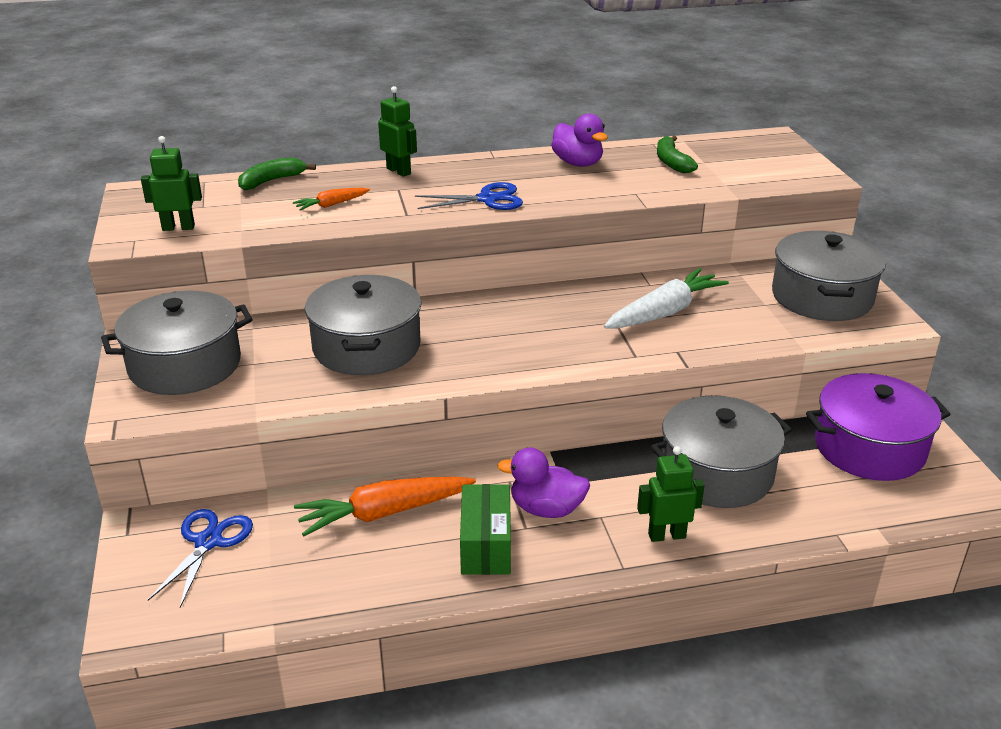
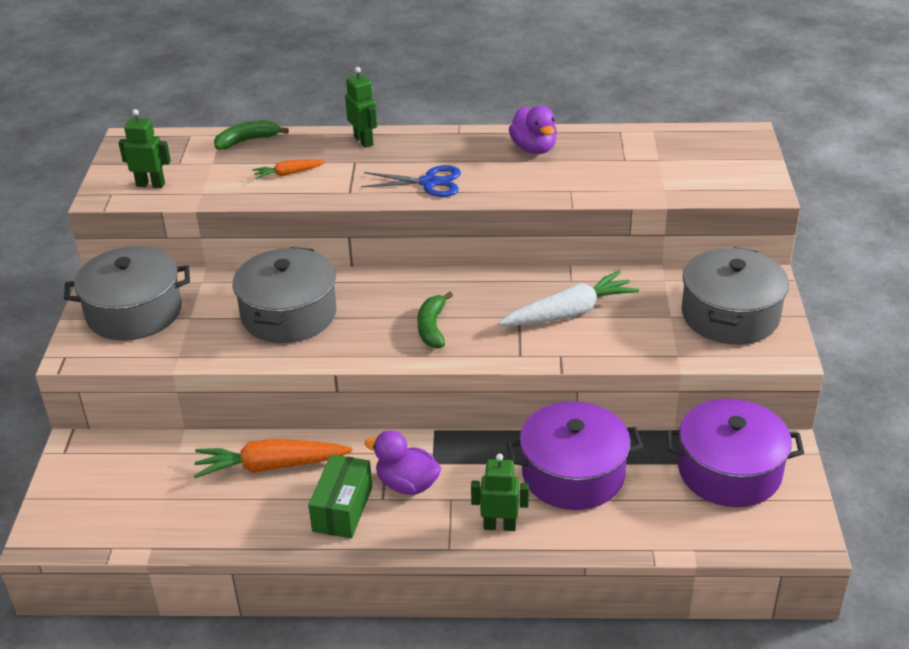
camera: 15 degrees right, 5 degrees up
(208, 542) = (123, 469): blue scissors -> none
(672, 162) = (626, 156): green banana -> green banana (432, 327)
(717, 473) = (573, 474): grey pot -> purple pot

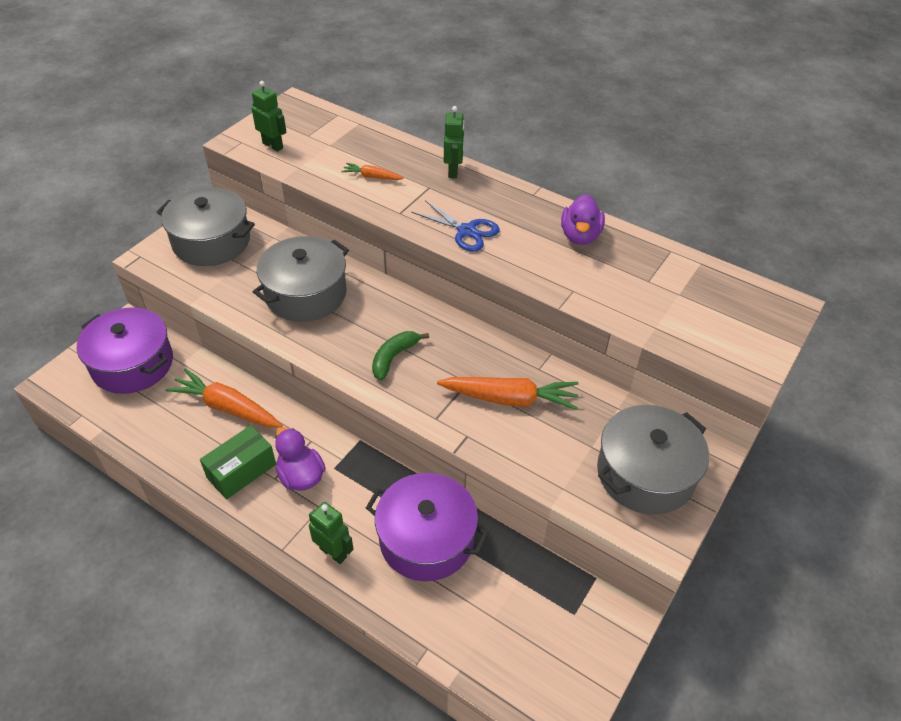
camera: 30 degrees right, 10 degrees up
(247, 141) = (371, 136): green banana -> none
(569, 312) = (510, 399): white carrot -> orange carrot
(729, 471) = (554, 613): purple pot -> purple pot (133, 364)

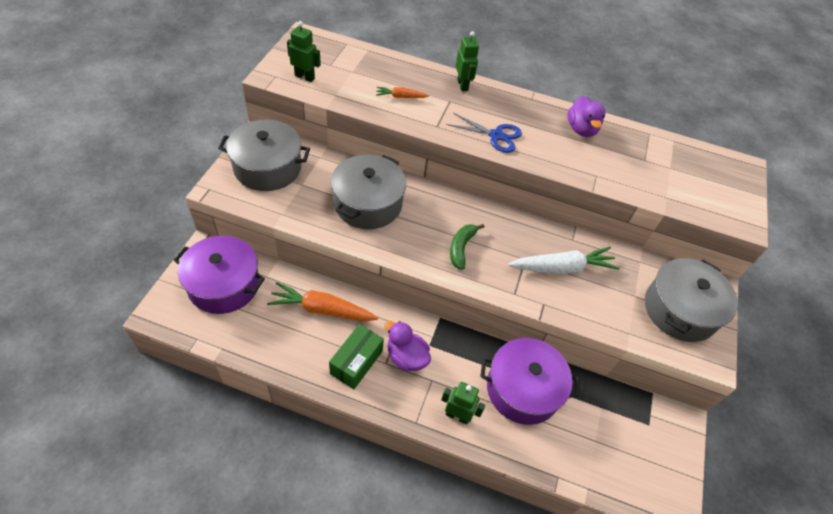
camera: 20 degrees left, 5 degrees up
(510, 399) = (562, 268): orange carrot -> white carrot

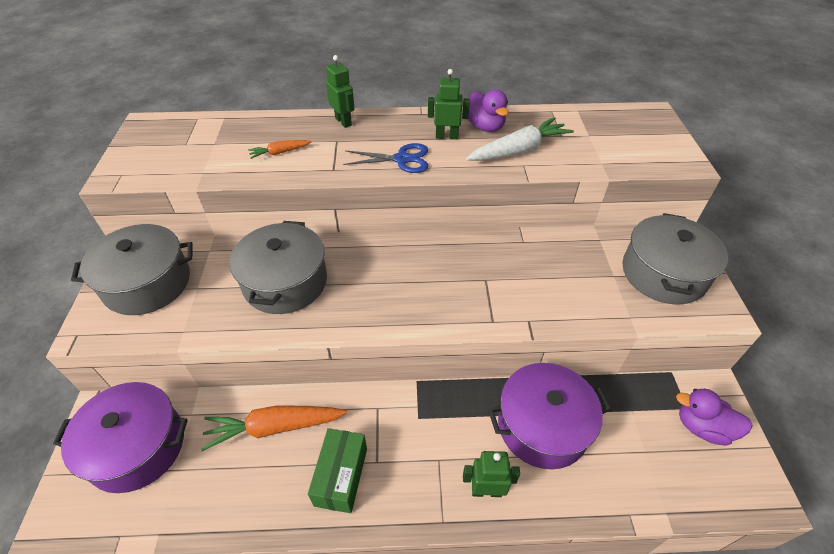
camera: 15 degrees left, 5 degrees down
(305, 77) = (158, 165): green robot -> green robot (446, 136)
(406, 357) = (398, 444): purple duck -> purple duck (702, 427)
(461, 248) = (412, 293): green banana -> none
(562, 268) = (528, 274): white carrot -> white carrot (519, 150)

